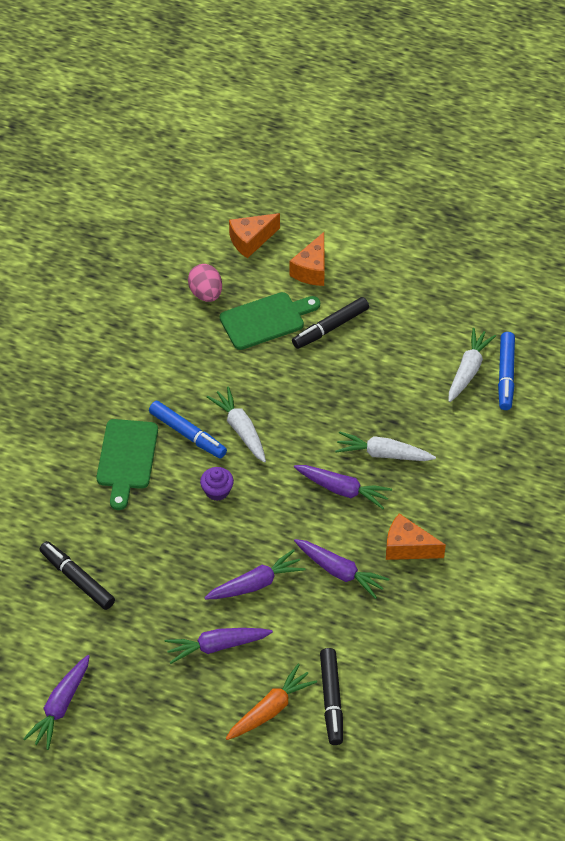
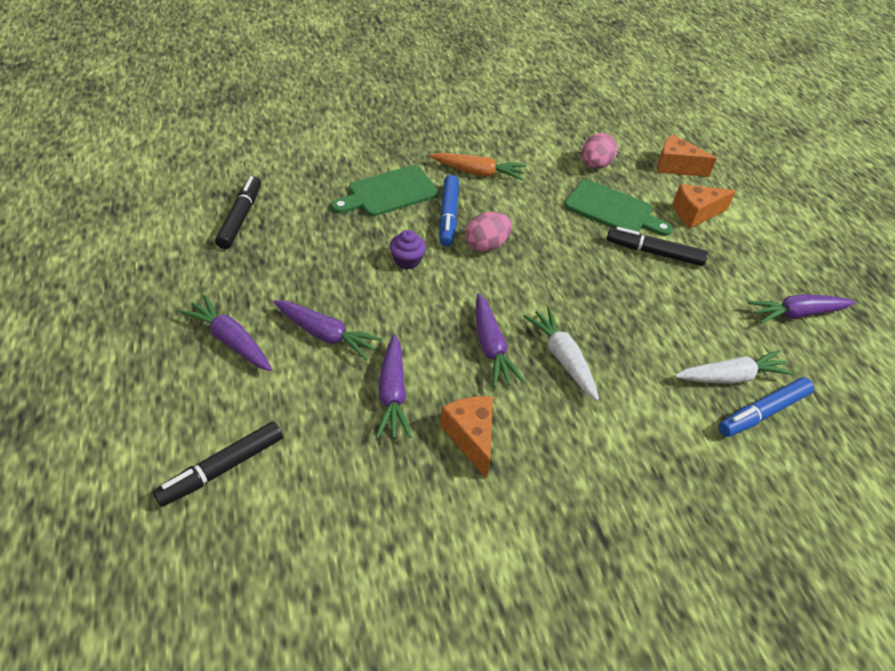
camera: 50 degrees right, 5 degrees down
(61, 706) = (94, 266): purple carrot -> purple carrot (797, 314)
(240, 429) = (486, 245): white carrot -> pink egg
(270, 709) = (177, 420): orange carrot -> orange carrot (478, 173)

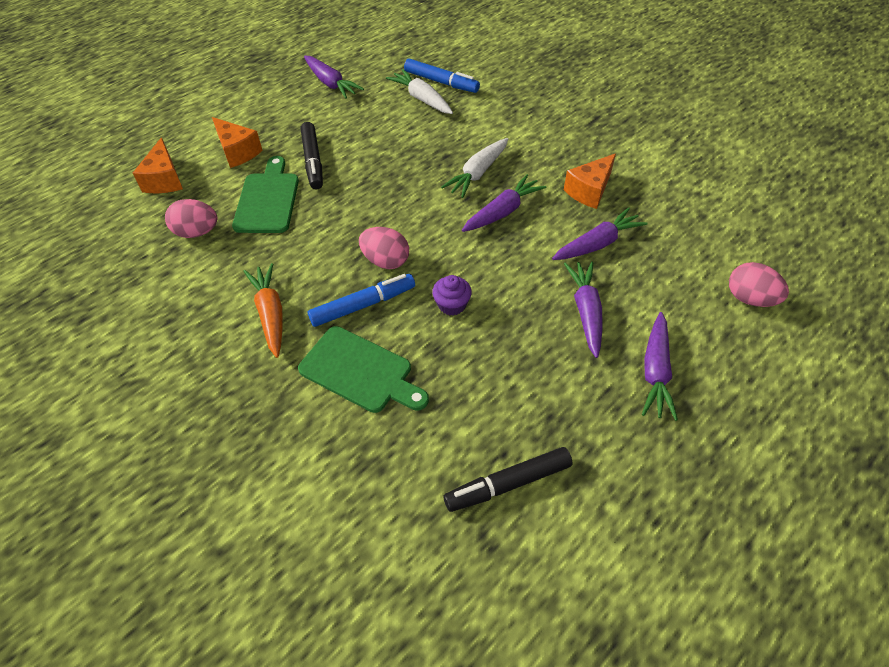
camera: 115 degrees left, 5 degrees up
(222, 468) = (749, 298): black marker -> pink egg

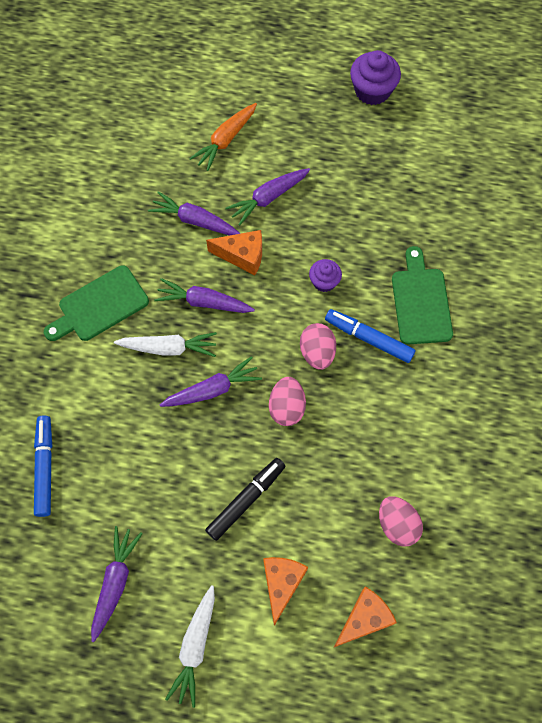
camera: 125 degrees left, 15 degrees up
(267, 200) = (320, 498): green cutting board -> green cutting board (100, 305)
(270, 314) = (424, 395): orange carrot -> orange carrot (225, 140)
(421, 99) = (86, 467): white carrot -> white carrot (195, 646)
(508, 483) = (426, 178): black marker -> none
(589, 191) = (135, 253): orange cheese -> orange cheese (242, 256)
(655, 371) = (289, 140): purple carrot -> purple carrot (212, 389)
(690, 511) = (372, 91): none -> purple cupcake
(749, 298) = (186, 112): pink egg -> pink egg (287, 407)

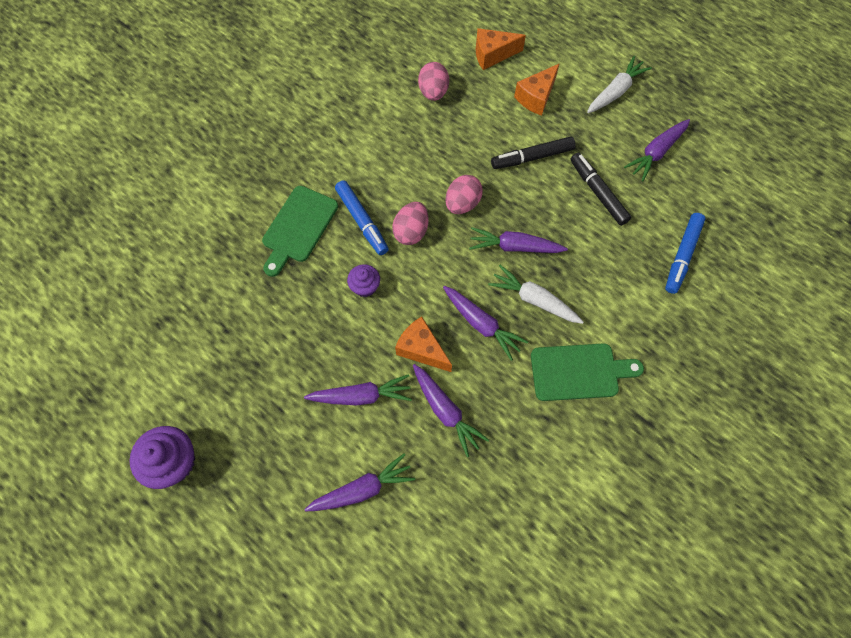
camera: 150 degrees left, 0 degrees up
(158, 495) = (598, 192): none -> black marker
(225, 140) = (362, 489): orange carrot -> purple carrot

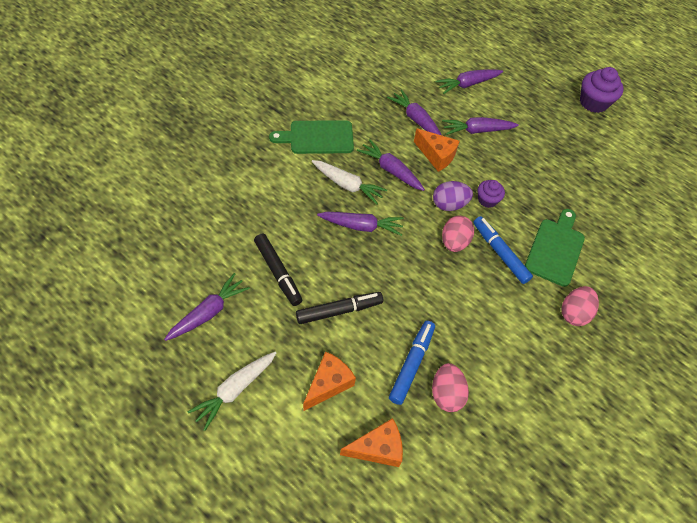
camera: 175 degrees right, 10 degrees down
(412, 278) = (449, 204): none -> purple egg
(462, 203) = (409, 266): pink egg -> pink egg (574, 313)
(682, 256) = (213, 213): blue marker -> blue marker (411, 364)

